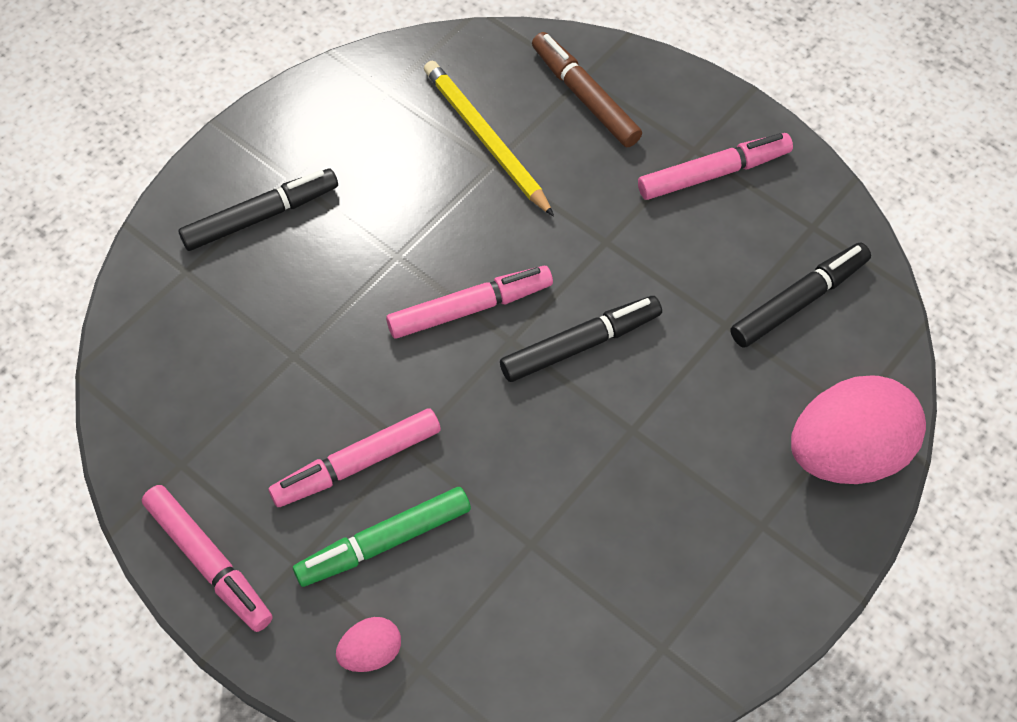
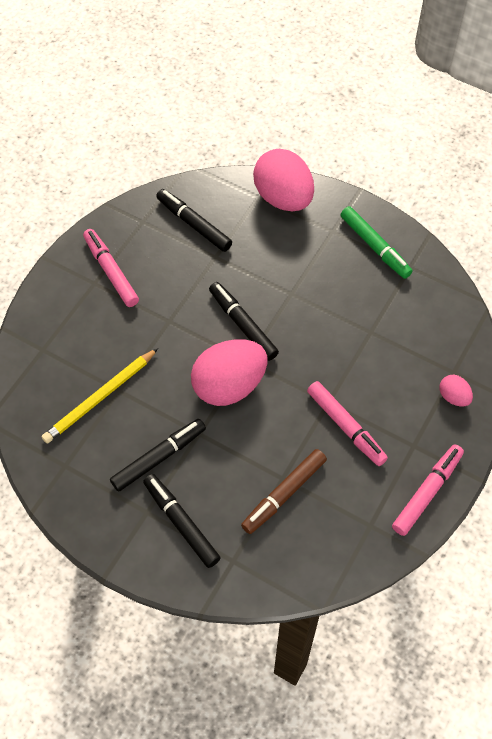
camera: 100 degrees left, 0 degrees up
(369, 201) = (159, 458): none -> black marker
(384, 542) = (389, 403): green marker -> green marker (375, 246)
(470, 308) = (229, 385): pink marker -> pink egg
(585, 96) = (59, 346): brown marker -> brown marker (284, 494)

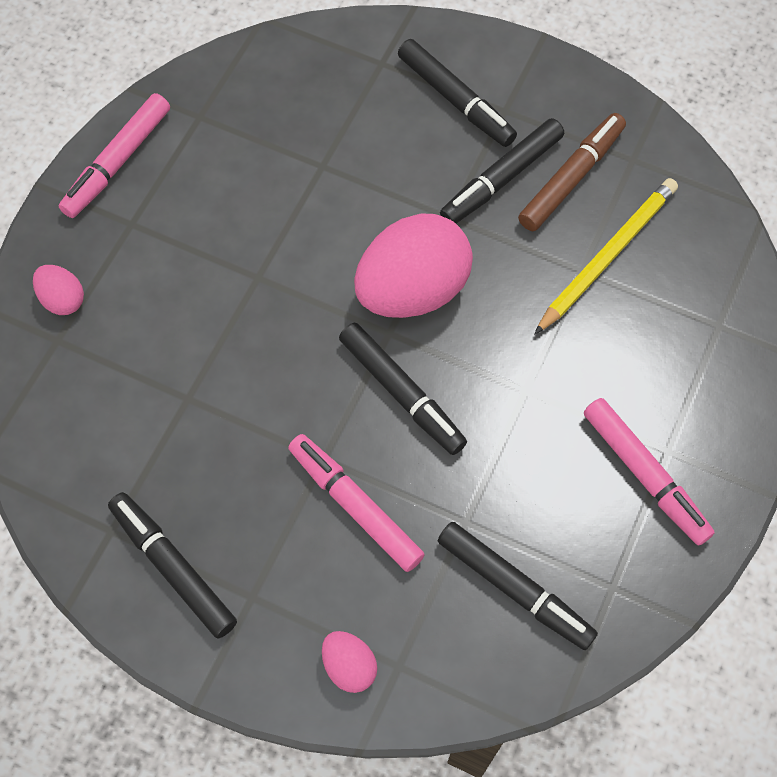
camera: 175 degrees right, 5 degrees up
(283, 198) = (349, 666): pink egg -> pink egg, size x0.46
(284, 494) = (319, 145): brown marker -> brown marker (571, 178)
(346, 426) = (231, 242): pink marker -> pink marker (355, 506)
(375, 246) = (173, 567): green marker -> black marker

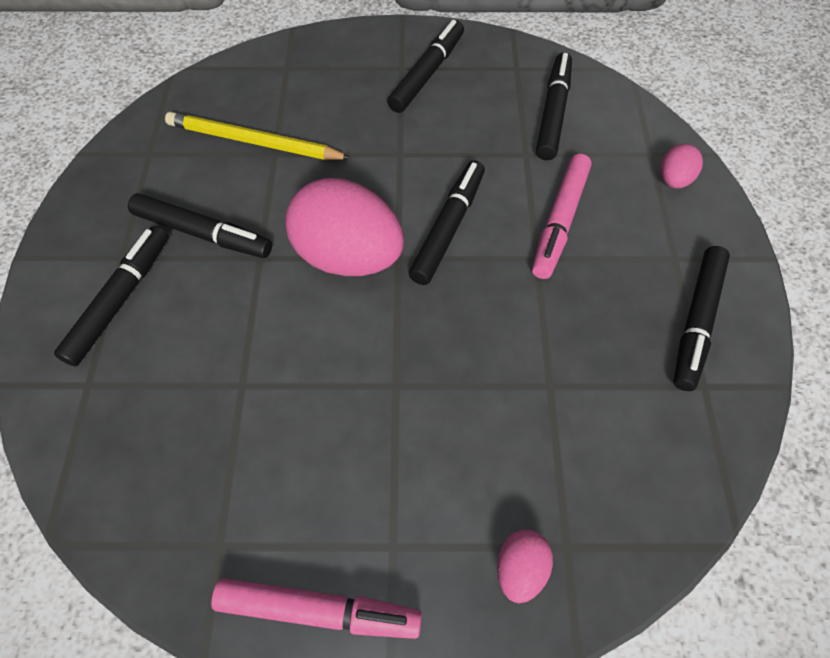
camera: 115 degrees left, 5 degrees down
(571, 178) = (184, 186): brown marker -> none
(645, 475) = (427, 73): pink marker -> black marker

